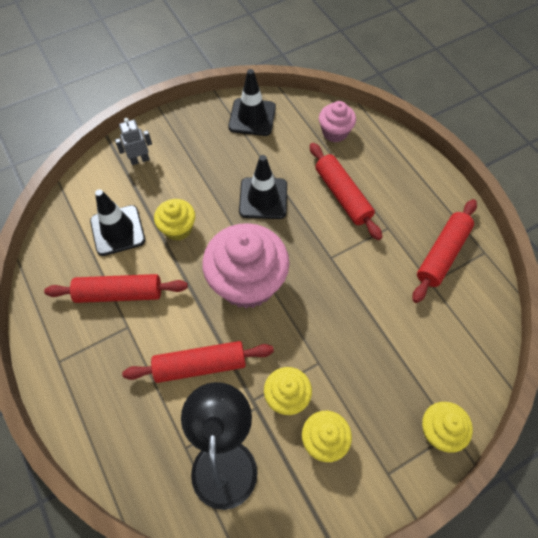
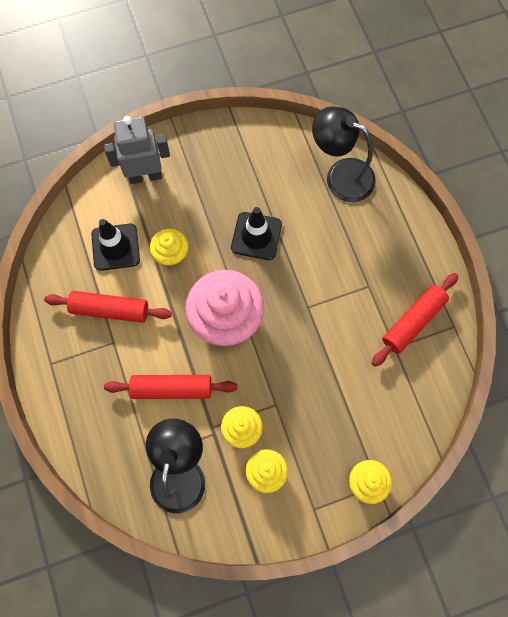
camera: 10 degrees right, 10 degrees up
(140, 160) = (145, 175): grey robot -> grey robot, size x1.81
(252, 117) = (262, 145): black traffic cone -> none
(335, 132) = (340, 175): pink cupcake -> black lamp
(342, 195) = (333, 245): red rolling pin -> none

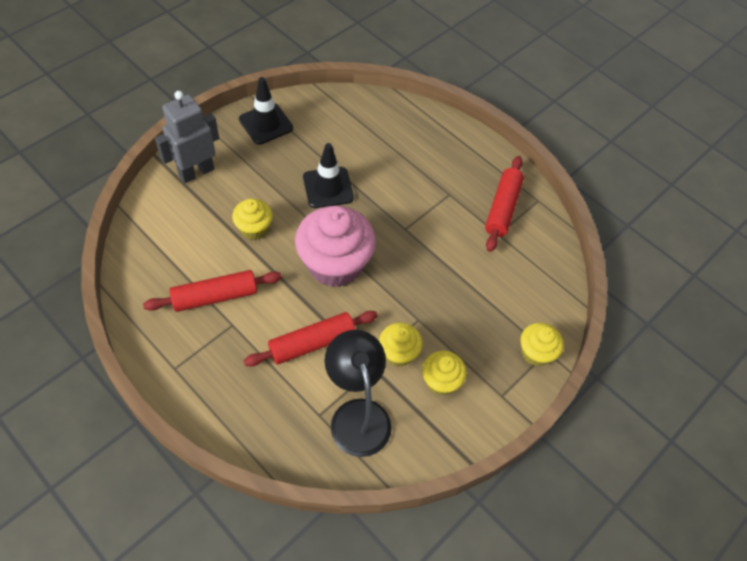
camera: 30 degrees left, 15 degrees down
(115, 247) = (195, 241): black traffic cone -> black traffic cone (266, 124)
(340, 175) = (378, 117): black lamp -> none

